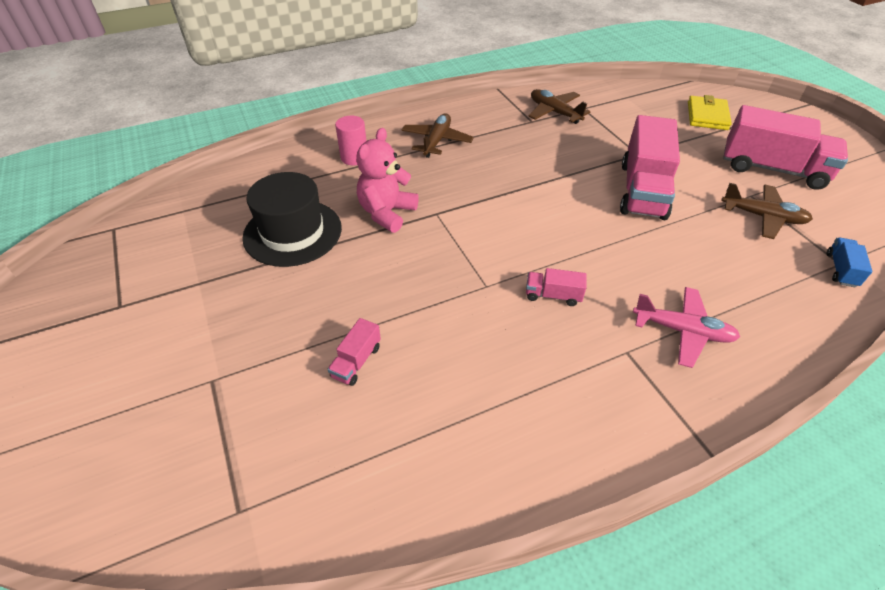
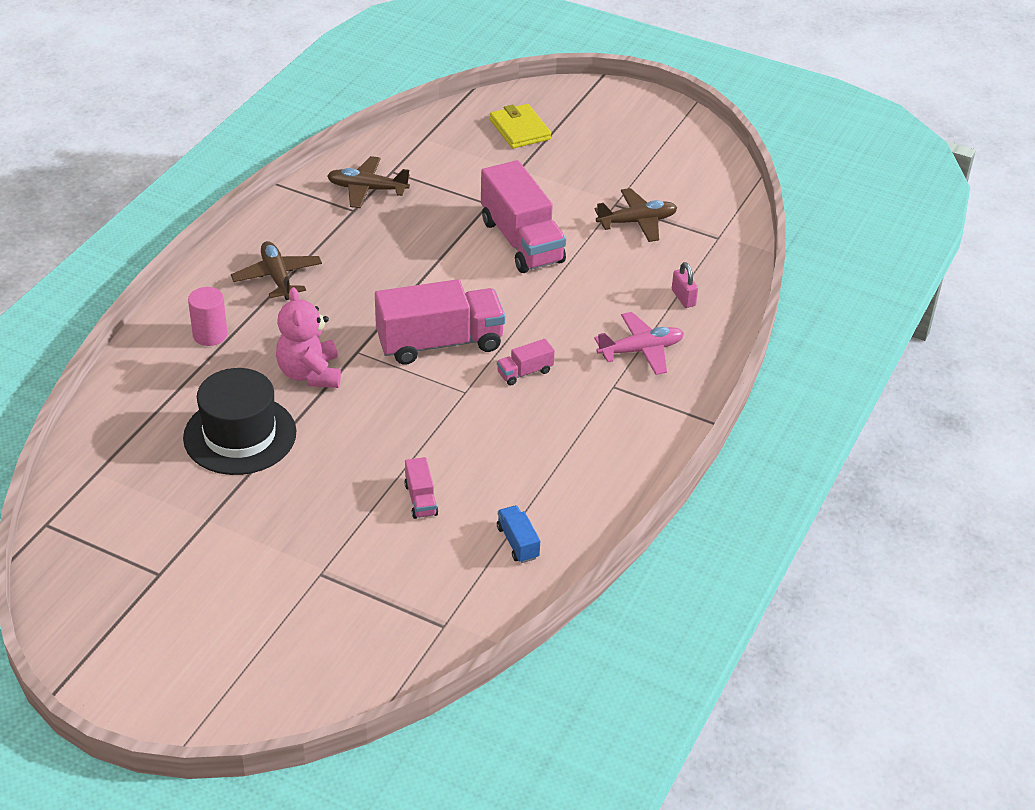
camera: 40 degrees left, 5 degrees down
(765, 302) = (683, 298): none -> pink padlock
(772, 169) = (615, 168): pink truck -> pink truck (440, 343)
(841, 270) = (721, 244): blue truck -> blue truck (518, 542)

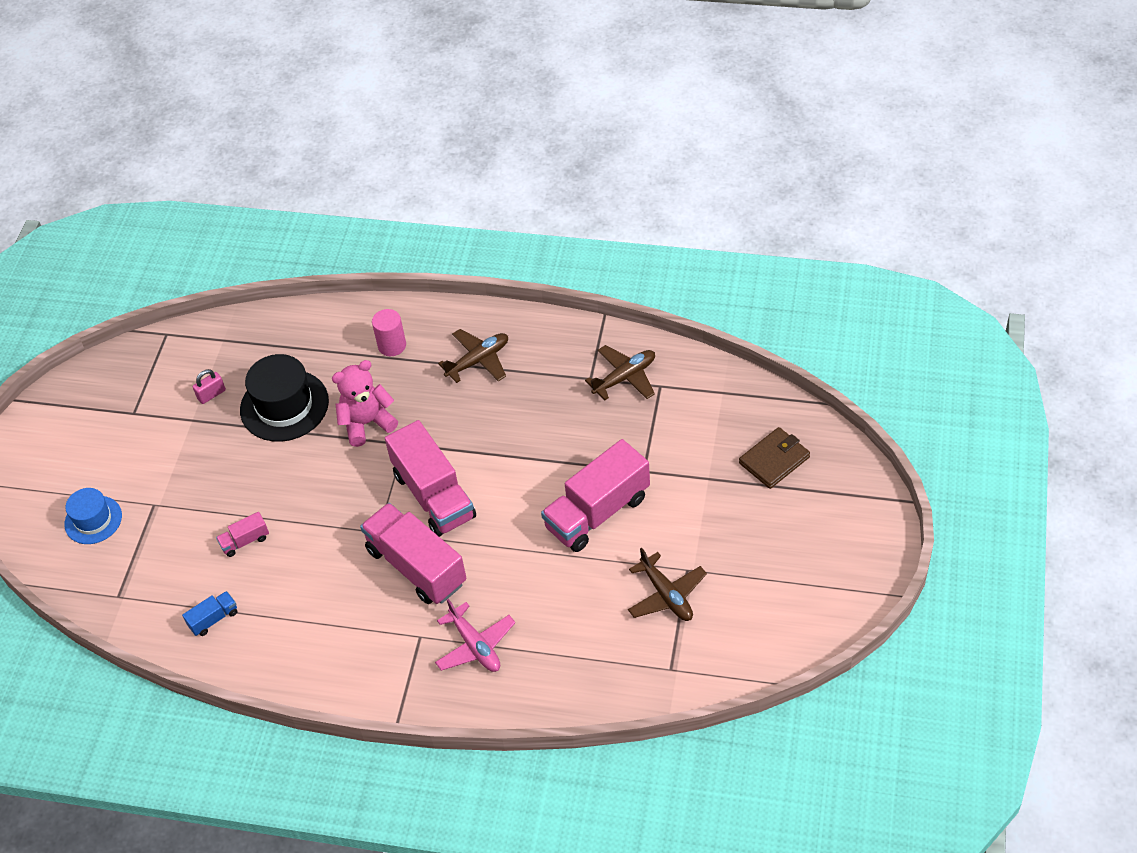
camera: 80 degrees right, 10 degrees up
(311, 636) = (93, 520): none -> blue hat
(367, 189) = (625, 377): brown plane -> brown plane turned 60 degrees clockwise
(520, 129) = (774, 460): yellow wallet -> brown wallet
(525, 372) = (416, 566): pink truck -> pink truck, size x2.26
(683, 298) = (564, 661): pink padlock -> pink padlock (211, 394)

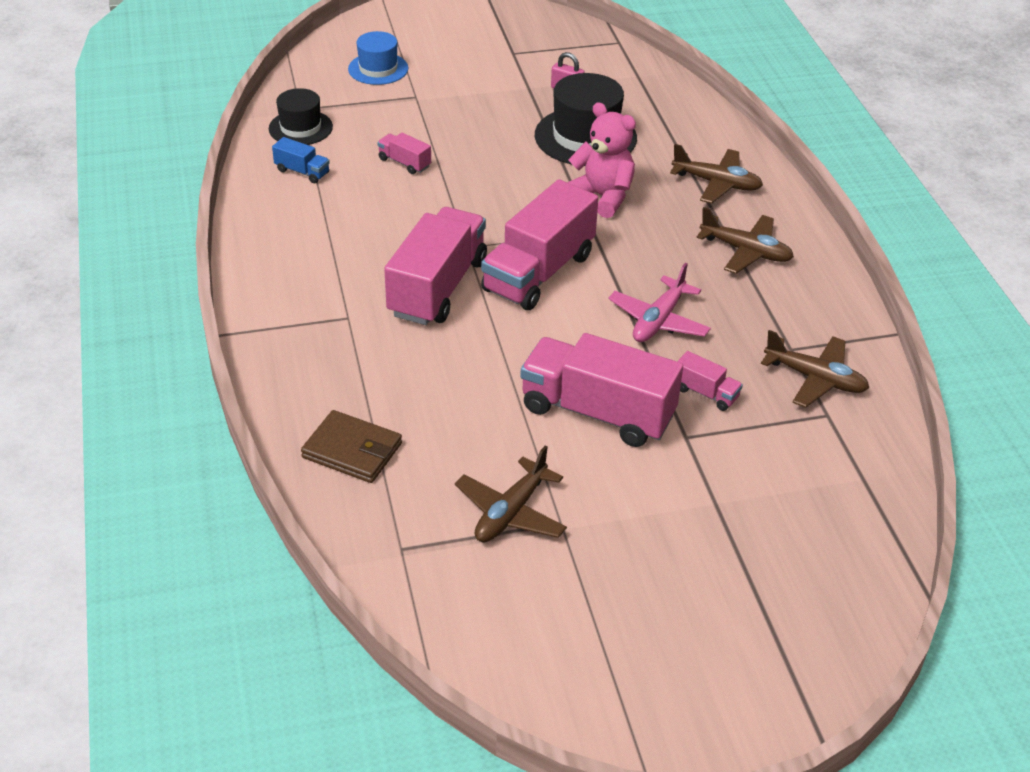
camera: 60 degrees right, 10 degrees down
(148, 604) = (300, 128): none -> black hat
(392, 345) = (717, 183): pink cylinder -> brown plane
(475, 645) = (356, 364): pink plane -> pink plane (658, 320)
(609, 443) = (705, 393): none -> pink truck
(774, 460) = (791, 565): brown wallet -> brown wallet (352, 451)

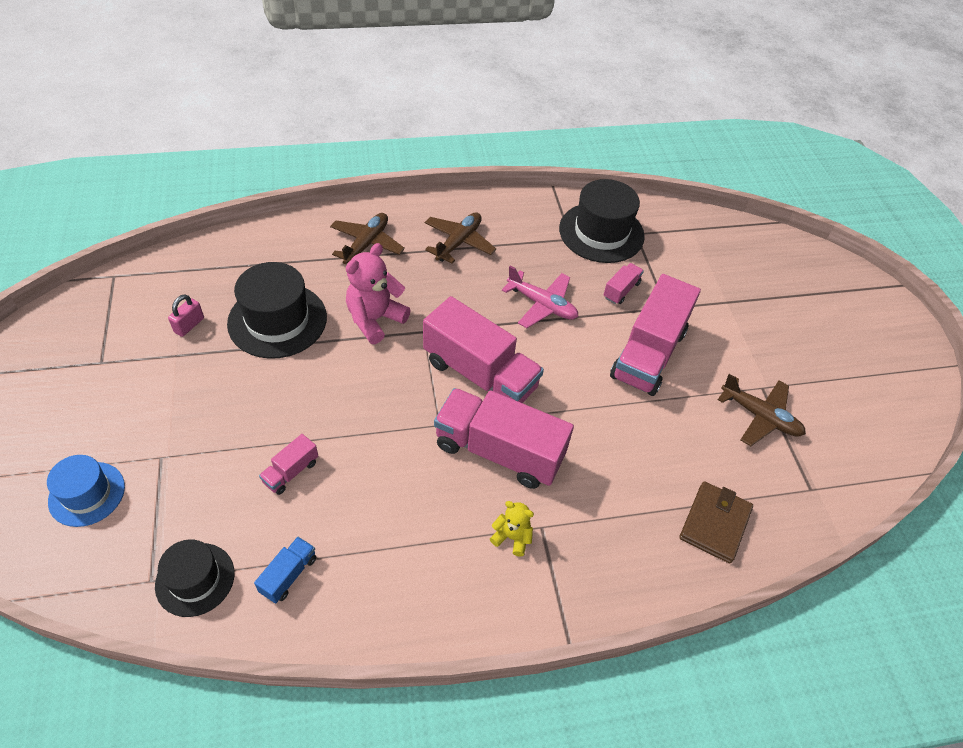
camera: 90 degrees left, 10 degrees up
(336, 297) = (512, 537): none -> yellow teddy bear
(815, 379) = (601, 232): brown plane -> black hat

